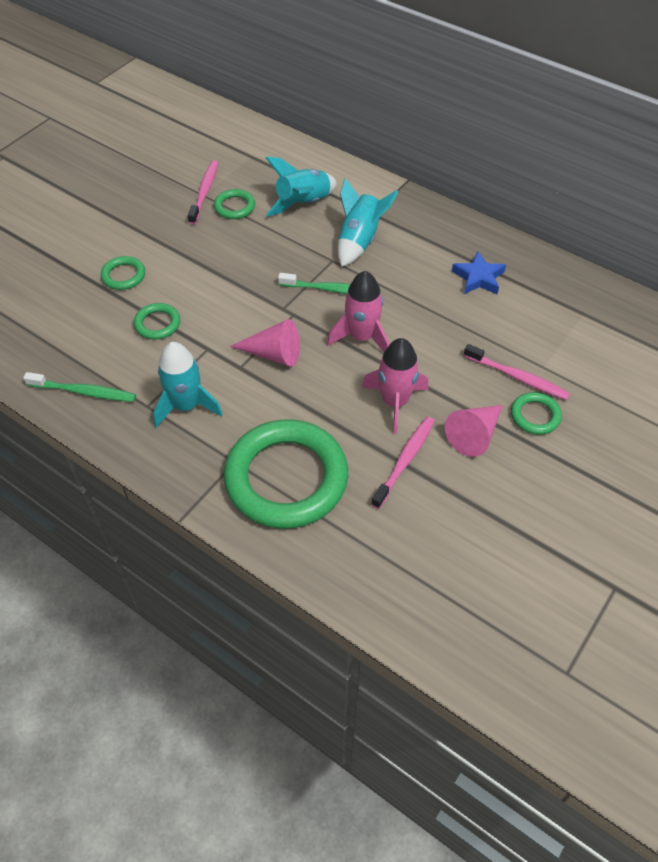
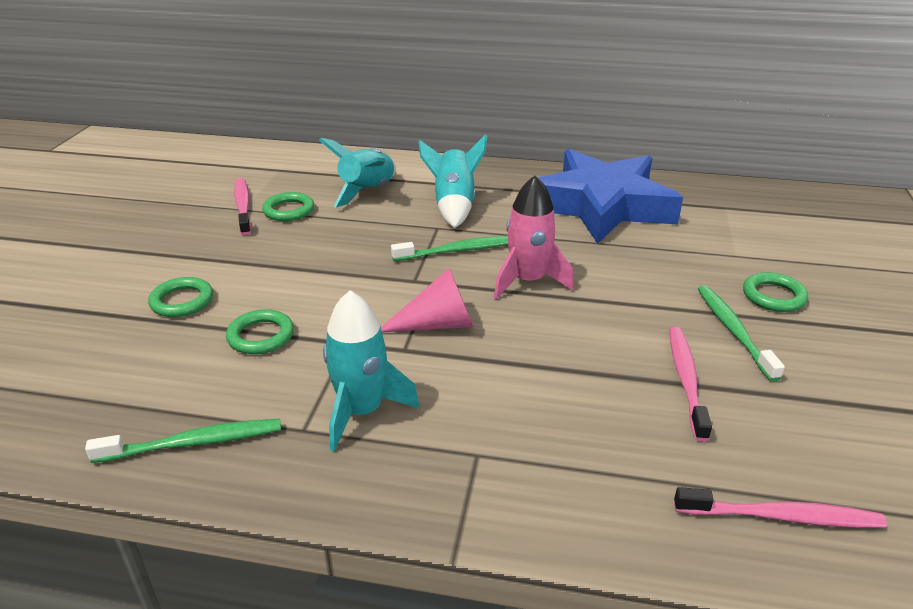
camera: 25 degrees left, 20 degrees down
(286, 478) = (563, 449): green ring -> none
(394, 402) = (619, 328): pink rocket -> none
(474, 435) = (734, 331): pink cone -> green toothbrush
(478, 278) = (601, 205): blue star -> blue star, size x2.42
(517, 377) = (721, 270): pink toothbrush -> pink toothbrush (781, 516)

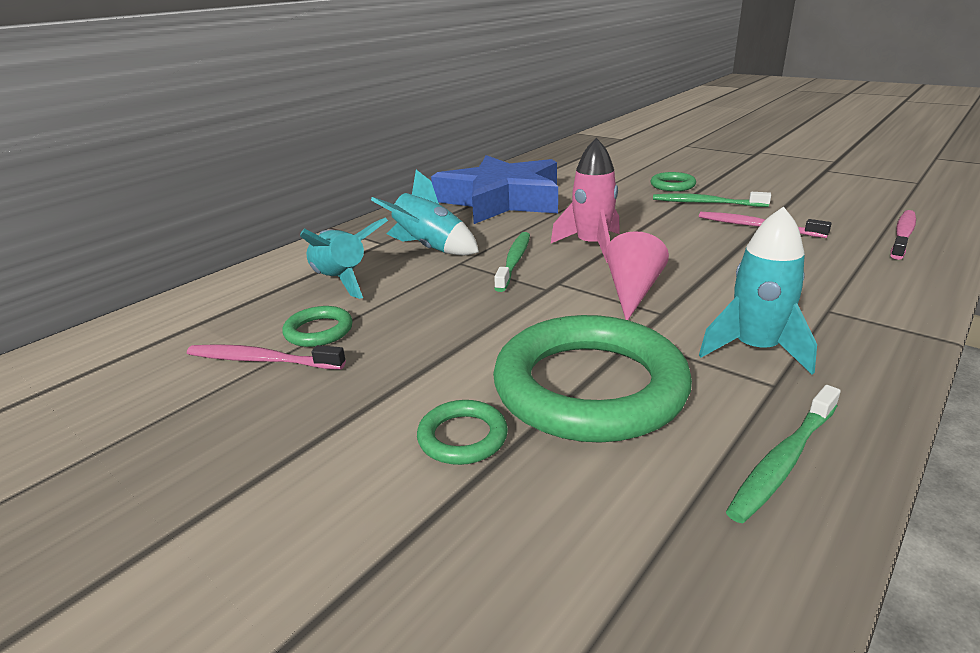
camera: 60 degrees left, 5 degrees down
(193, 443) = (783, 460): green toothbrush -> green toothbrush turned 150 degrees counterclockwise
(261, 336) = (589, 387): green ring -> green ring, size x2.34

